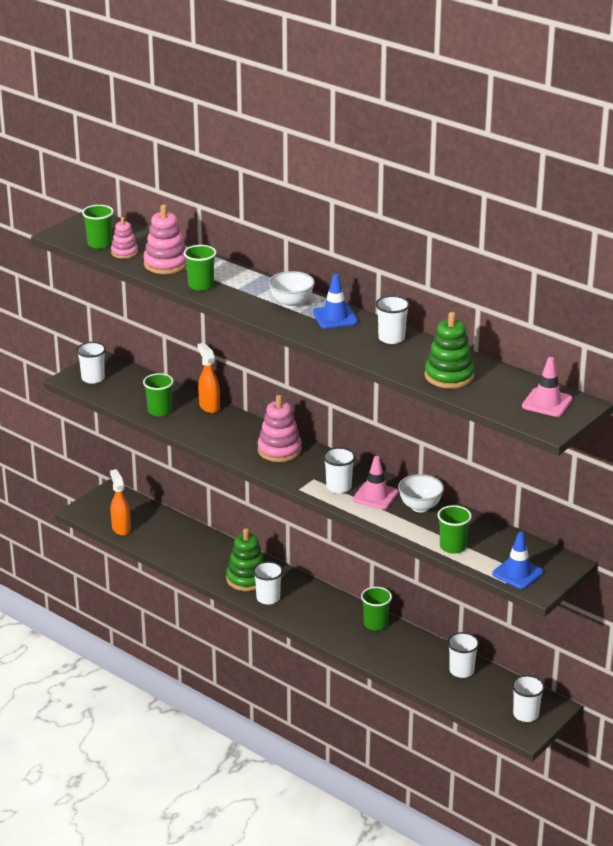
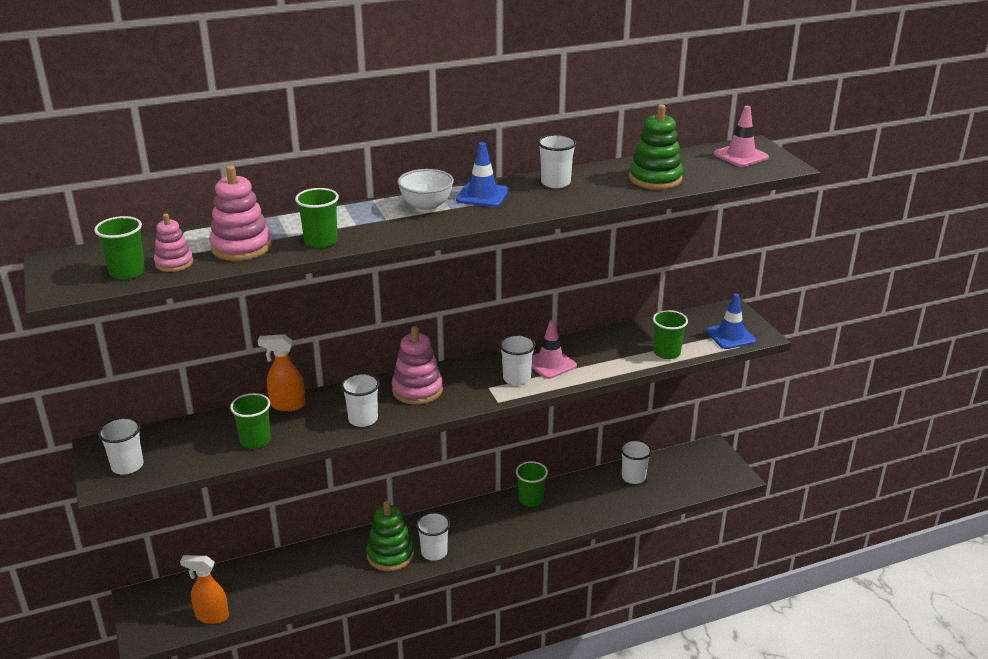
camera: 60 degrees left, 0 degrees up
(420, 507) = (589, 347): white bowl -> none
(526, 714) = (714, 466): white cup -> white cup (363, 419)

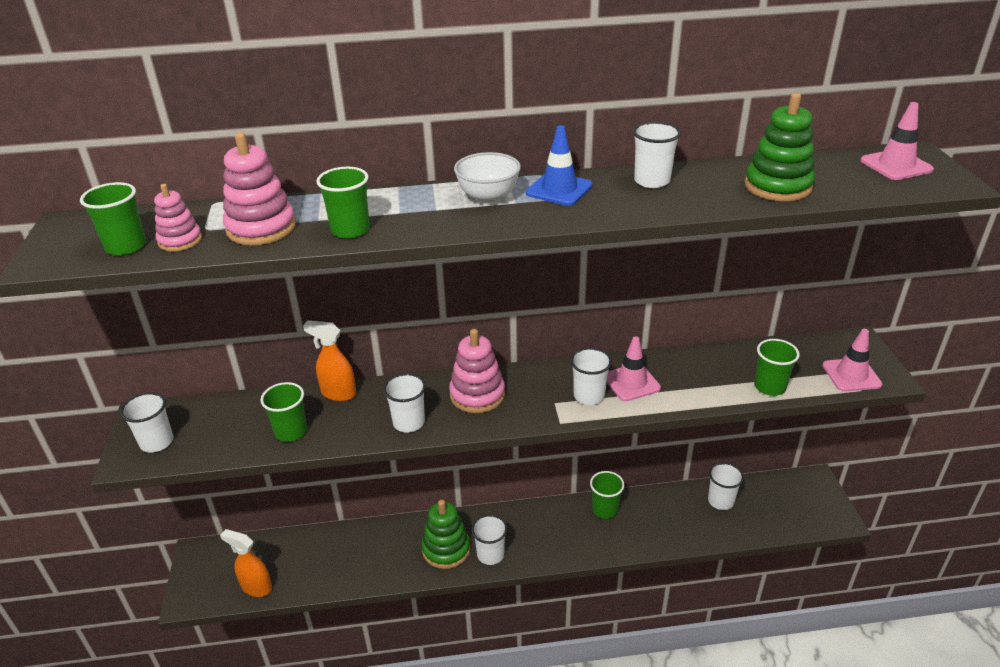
camera: 15 degrees right, 5 degrees up
(730, 336) = (851, 375): blue traffic cone -> pink traffic cone

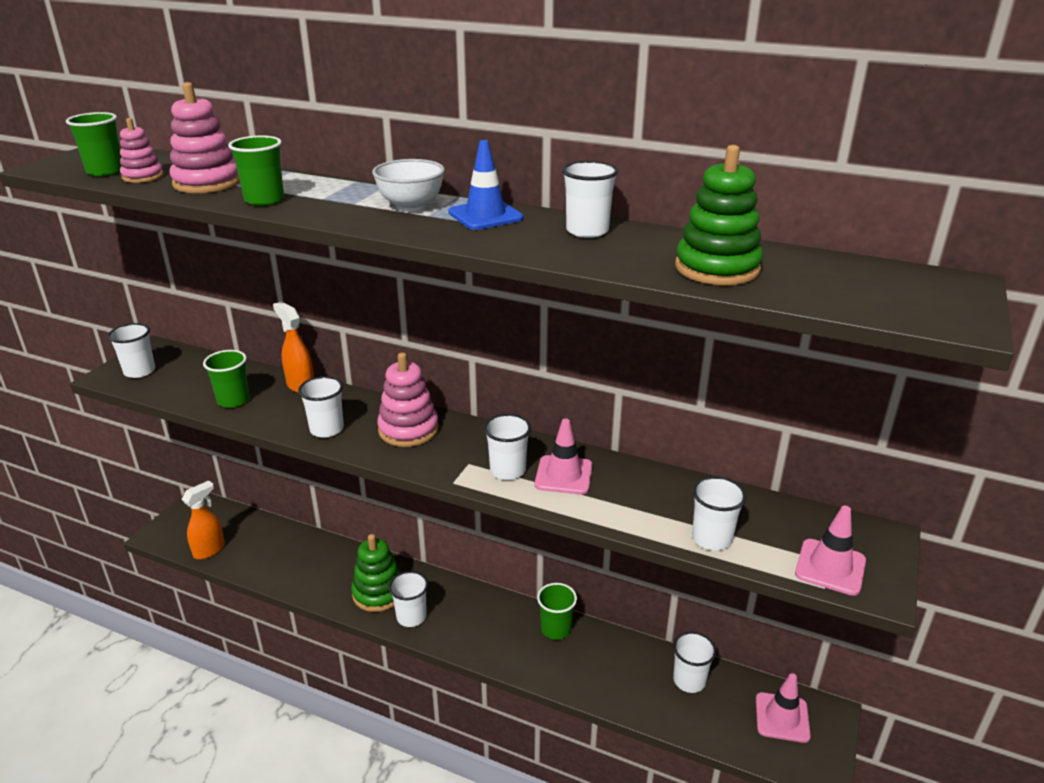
camera: 30 degrees right, 5 degrees down
(256, 587) = (209, 550): orange spray bottle -> orange spray bottle turned 75 degrees clockwise
(769, 387) = (712, 538): green cup -> white cup
(896, 165) = (907, 287): pink traffic cone -> pink traffic cone (782, 717)

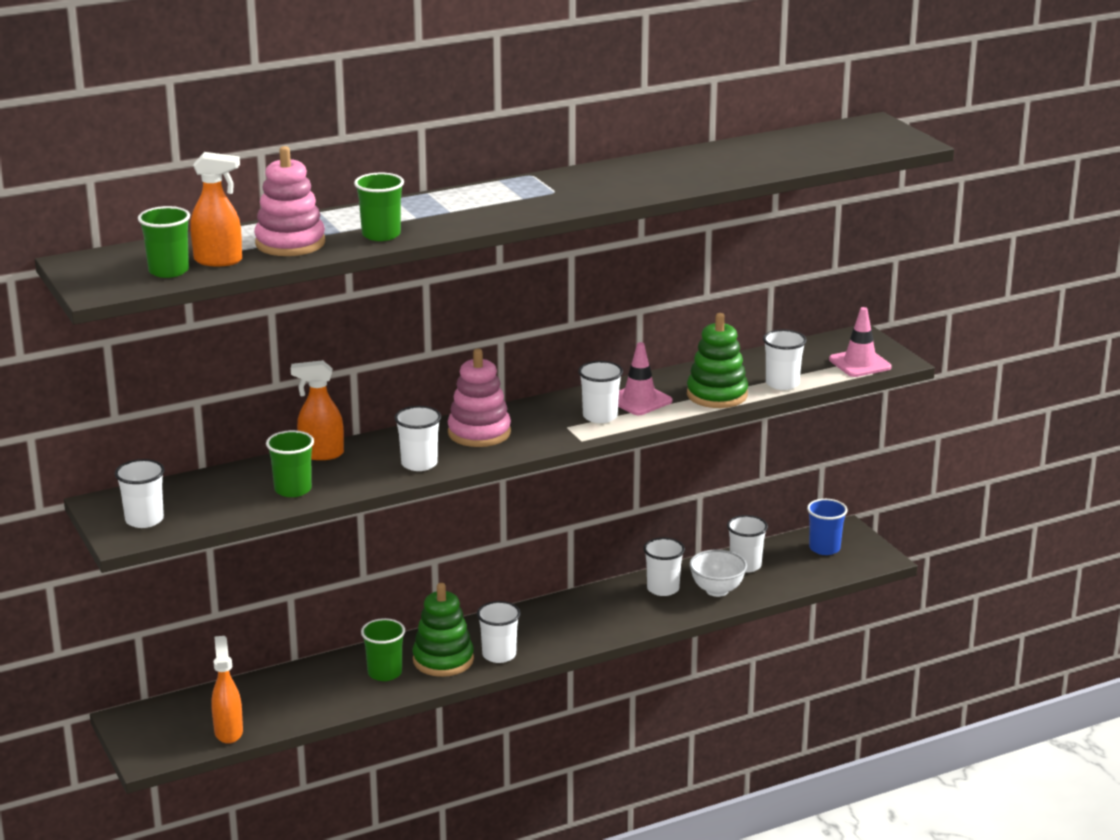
camera: 50 degrees left, 5 degrees down
(143, 177) = (219, 261): pink stacking toy -> orange spray bottle
(411, 207) = (494, 198): white bowl -> white bowl (717, 590)
(485, 216) = (557, 184): blue traffic cone -> none
(556, 629) = (615, 595): green cup -> green cup (385, 673)
(587, 231) = (641, 169): white cup -> white cup (663, 589)
(717, 268) = (759, 161): green stacking toy -> green stacking toy (717, 395)
(782, 717) = (824, 548): pink traffic cone -> blue cup

